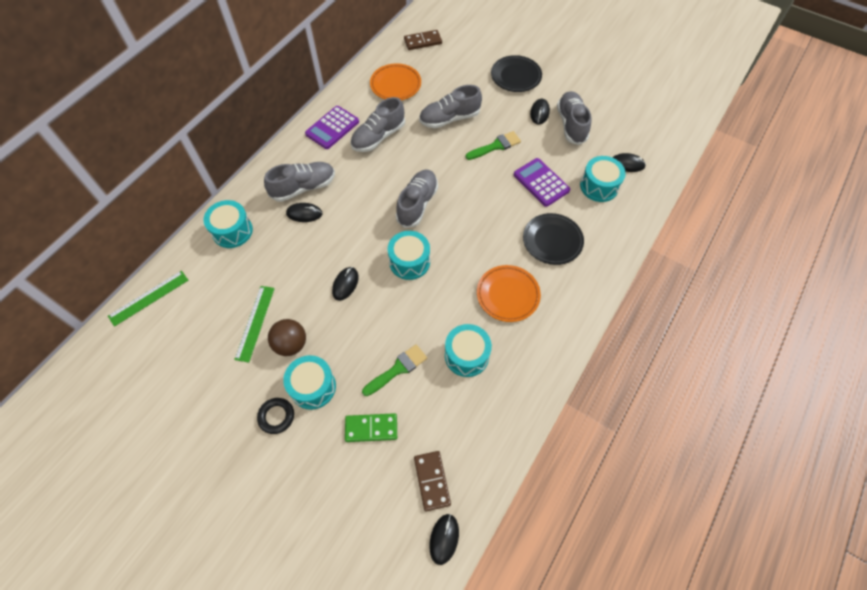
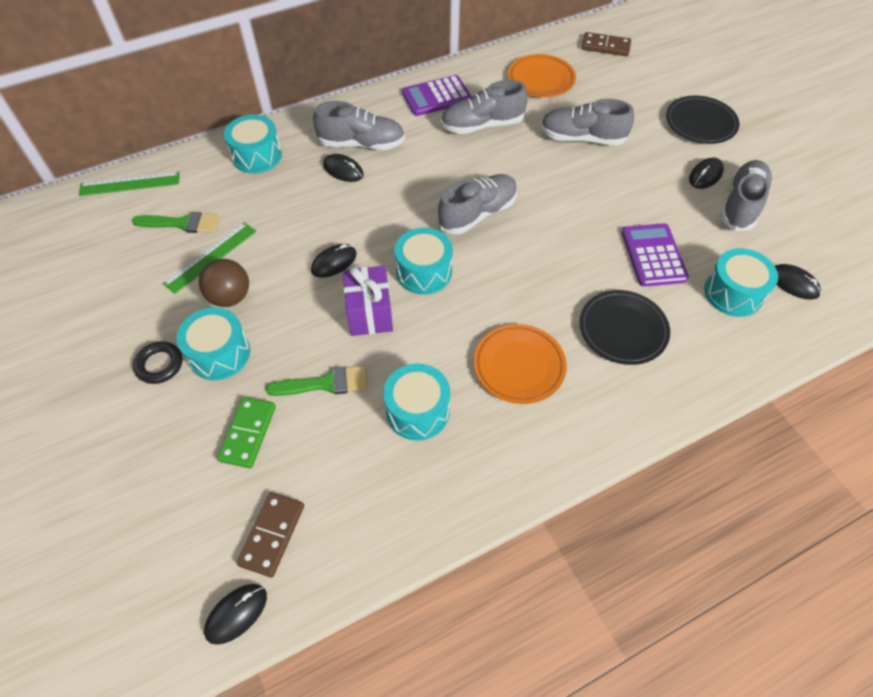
camera: 30 degrees right, 5 degrees down
(371, 428) = (248, 433): green domino -> green domino turned 75 degrees clockwise
(393, 307) = (369, 313): none -> purple gift
(496, 146) = (621, 190): green brush -> green brush (182, 223)

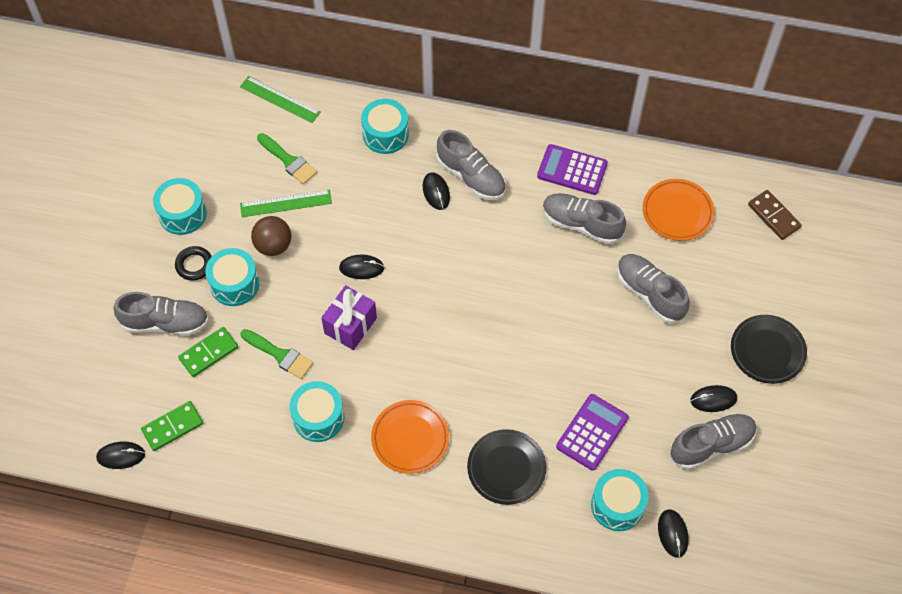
camera: 40 degrees right, 5 degrees up
(272, 535) = (173, 427): brown domino -> green domino
(424, 272) = (415, 321): turquoise drum -> turquoise drum (182, 214)
(478, 214) = (498, 302): grey shoe -> grey shoe (165, 323)

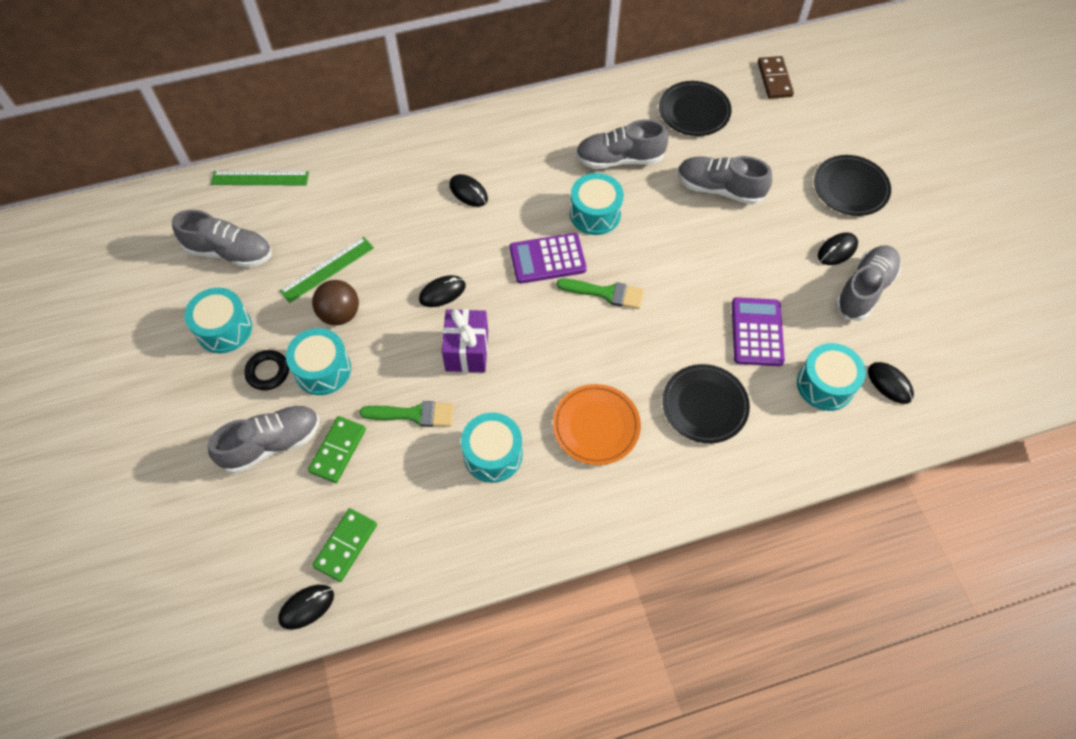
camera: 30 degrees left, 0 degrees up
(288, 161) = (305, 229): green brush -> green brush (606, 293)
(385, 134) = (386, 163): turquoise drum -> turquoise drum (595, 214)
(471, 176) = (492, 164): grey shoe -> grey shoe (230, 252)
(572, 170) = (579, 118): purple calculator -> purple calculator (547, 259)
(677, 212) = (694, 112): orange plate -> black plate
(773, 216) = (774, 79): brown domino -> brown domino turned 60 degrees clockwise

